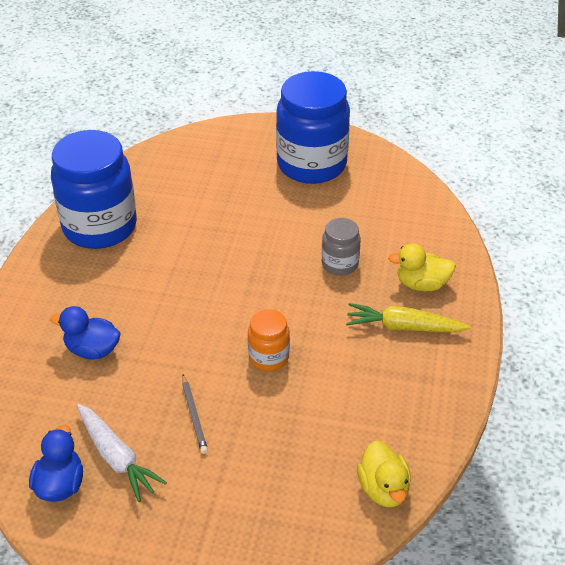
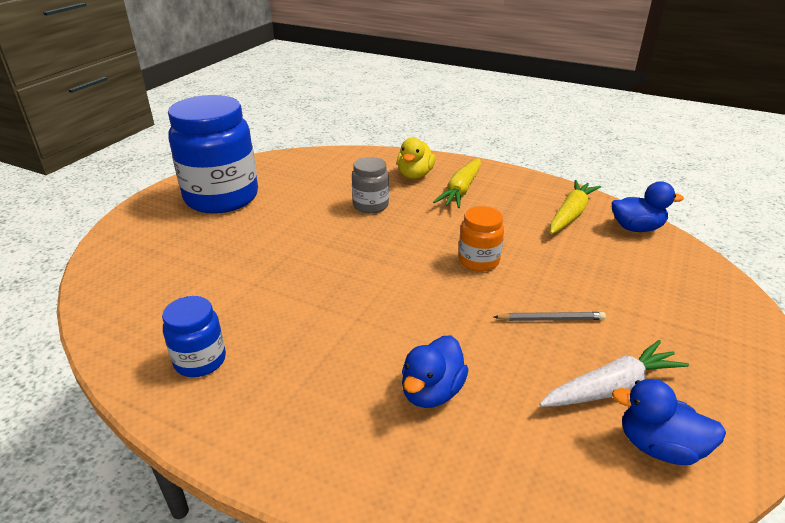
camera: 75 degrees left, 10 degrees down
(100, 227) = (200, 361): blue jar -> blue jar, size x0.48
(383, 489) = (636, 228): yellow duck -> blue duck
(390, 427) = (570, 214): none -> yellow carrot

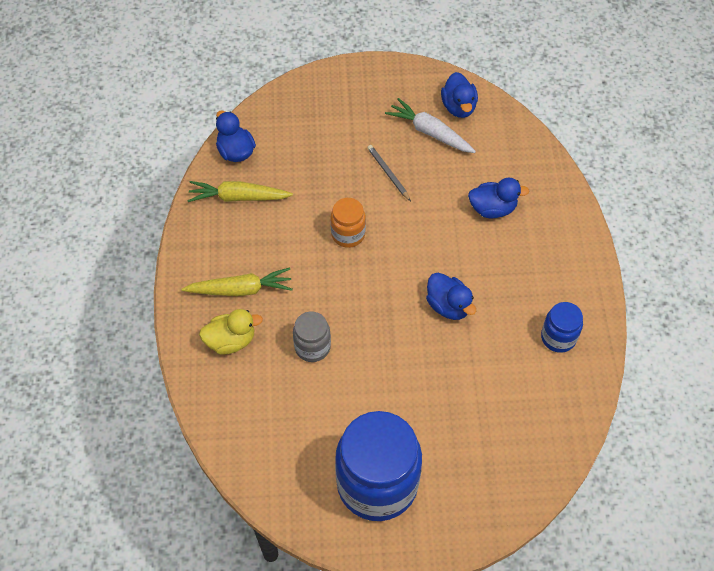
camera: 120 degrees left, 25 degrees up
(330, 294) = (448, 306): none -> blue duck

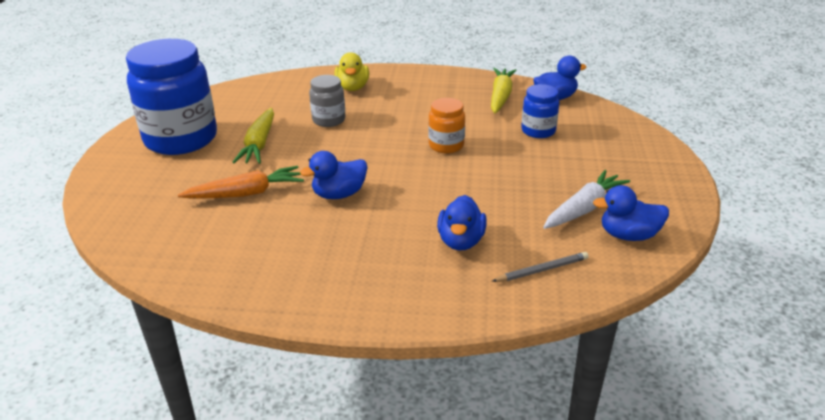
camera: 100 degrees right, 25 degrees down
(240, 289) = (401, 93): yellow carrot -> yellow carrot (259, 144)
(388, 173) = (522, 175): grey pencil -> grey pencil (542, 270)
(464, 383) = (245, 193): none -> orange carrot
(558, 337) = (262, 265): blue jar -> blue jar (538, 131)

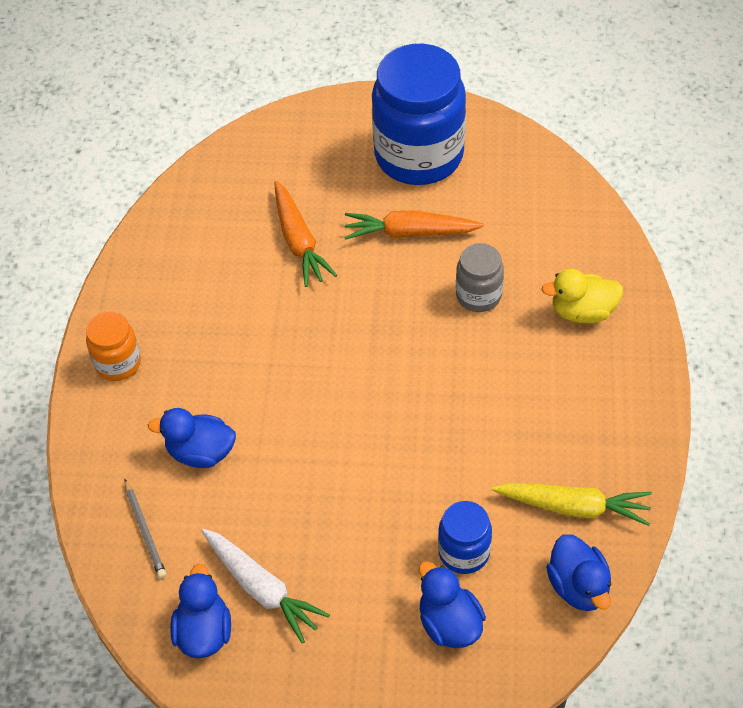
camera: 90 degrees right, 20 degrees up
(259, 144) = (410, 233): yellow carrot -> orange carrot
(339, 194) = (296, 328): blue duck -> blue duck (449, 623)
(446, 145) = (415, 435): orange jar -> orange jar (118, 363)

